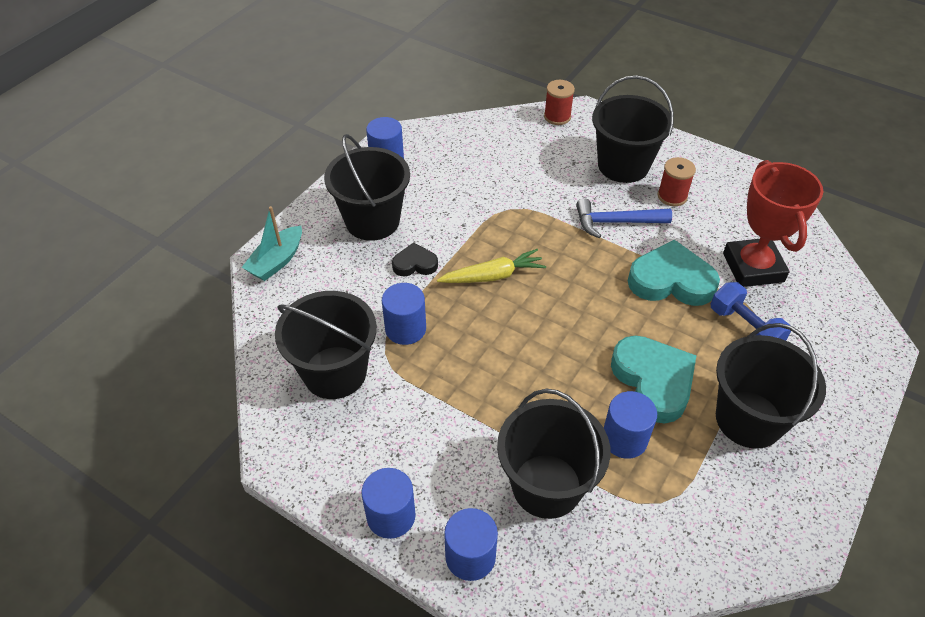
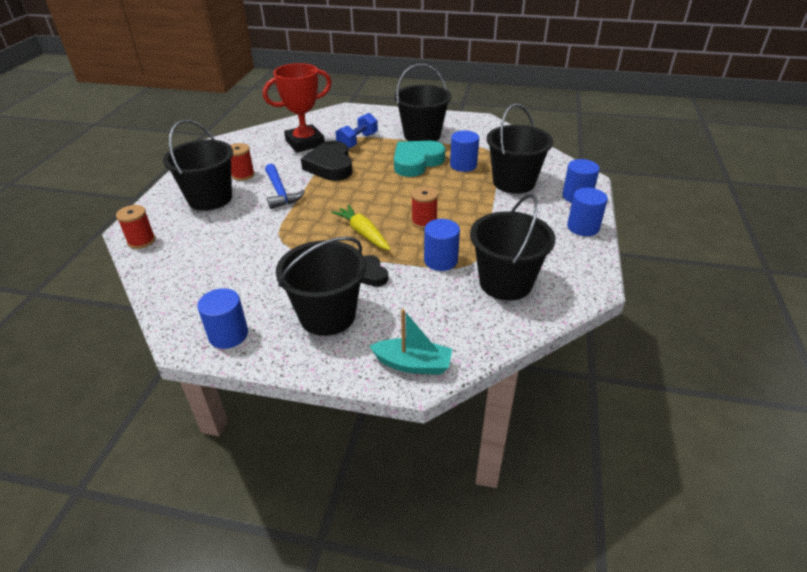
camera: 110 degrees left, 10 degrees down
(490, 339) = (424, 221): none -> red spool
(671, 281) = (330, 166): turquoise heart -> black heart

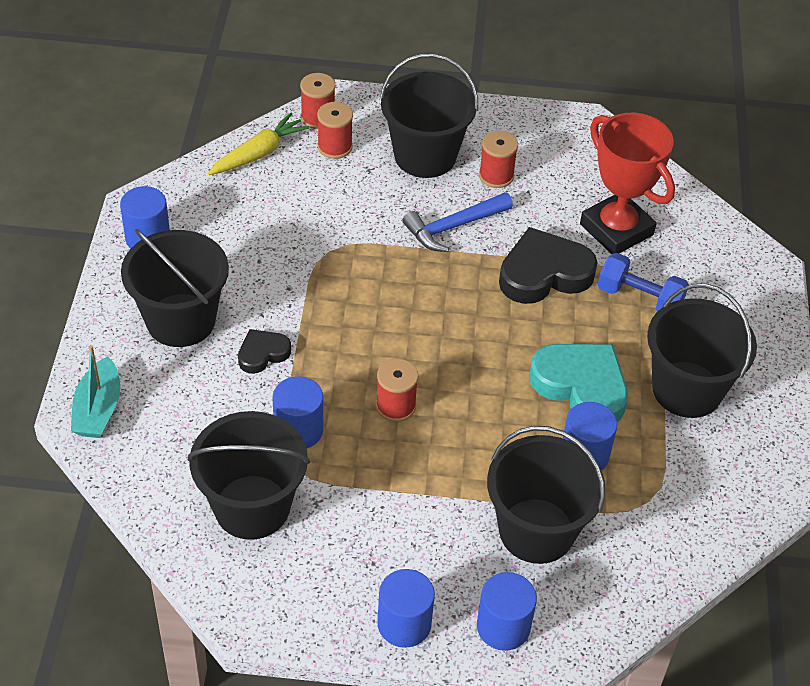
camera: 80 degrees right, 10 degrees up
(178, 234) = (335, 147): none -> red spool
(363, 233) = (357, 336): yellow carrot -> yellow carrot (258, 153)

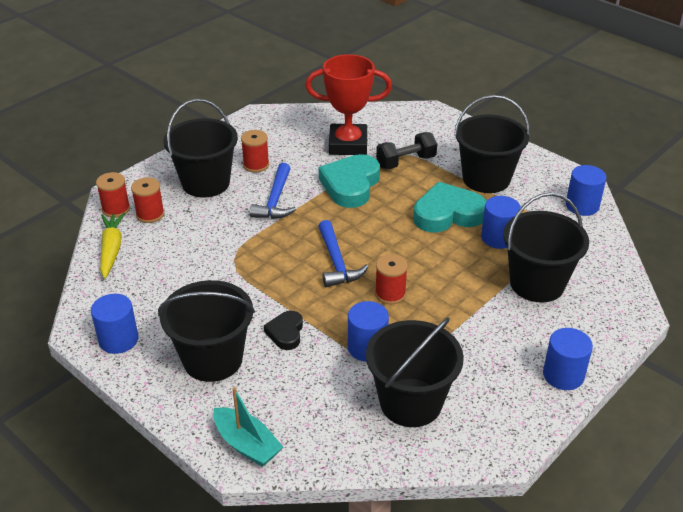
camera: 50 degrees left, 10 degrees down
(403, 334) = (336, 262): none -> blue hammer
(503, 627) = (597, 332): blue cylinder -> blue cylinder (582, 206)
(544, 273) = (350, 185): black heart -> turquoise heart
(639, 298) = (406, 162): blue dumbbell -> black dumbbell

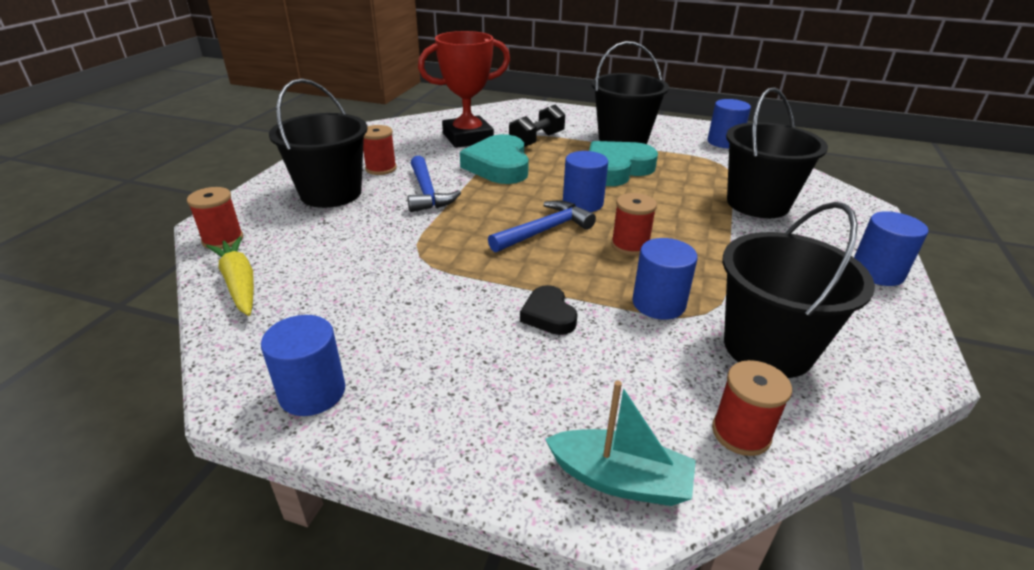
camera: 25 degrees left, 5 degrees down
(150, 214) = (275, 235): red spool -> red spool (741, 433)
(213, 359) = (476, 375): black bucket -> none
(336, 262) = (544, 231): blue hammer -> blue hammer turned 90 degrees counterclockwise
(498, 238) = (682, 177): blue cylinder -> blue cylinder (583, 203)

